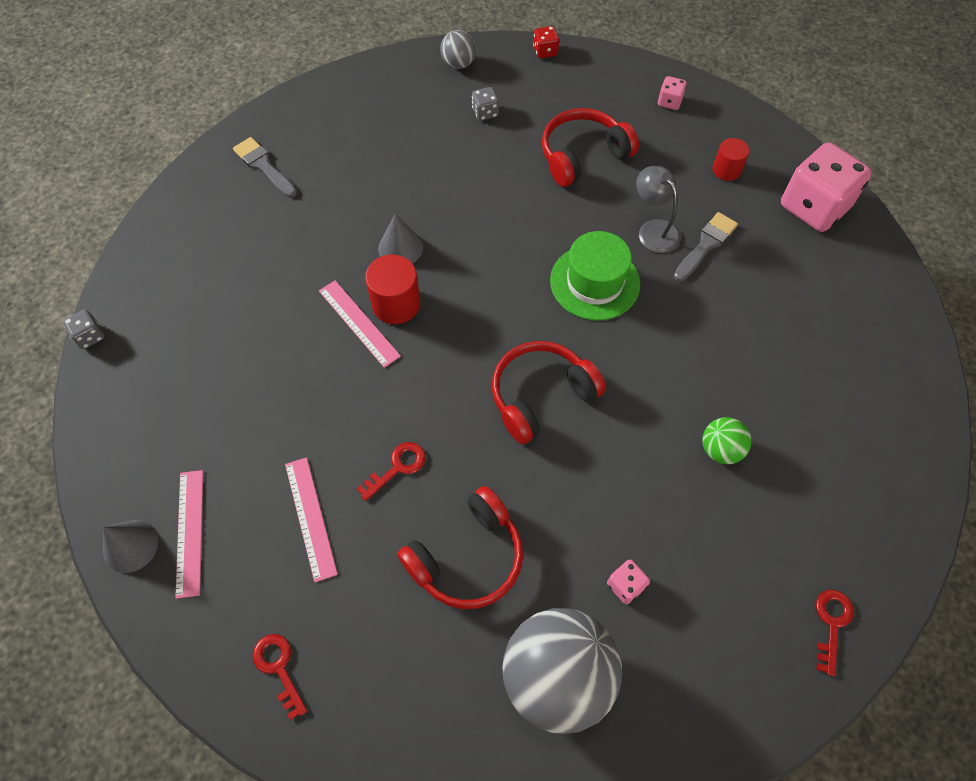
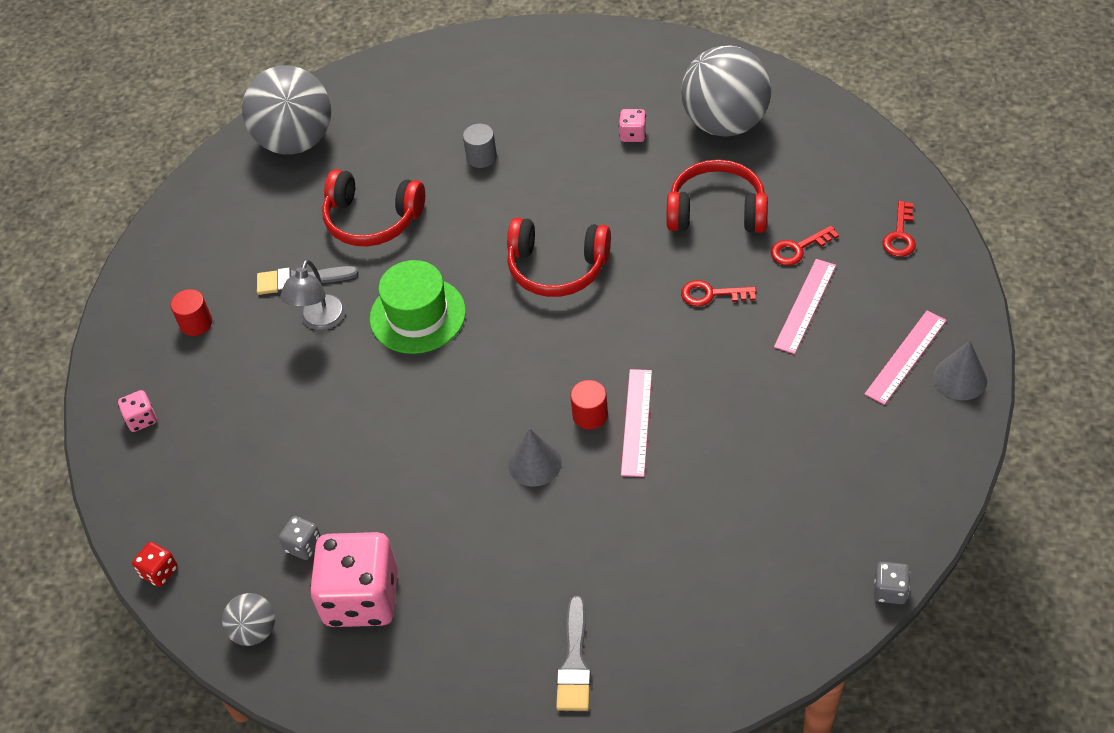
camera: 130 degrees left, 10 degrees down
(396, 304) = (590, 415): red cylinder -> red cylinder, size x0.65
(582, 155) = (282, 428): red headphones -> red headphones (372, 220)
(720, 449) = (481, 157): green ball -> grey cylinder
(813, 207) = (185, 247): pink dice -> pink dice (361, 598)
(831, 623) = (539, 47): red key -> red key (798, 248)
(875, 343) = (296, 141): none -> grey ball

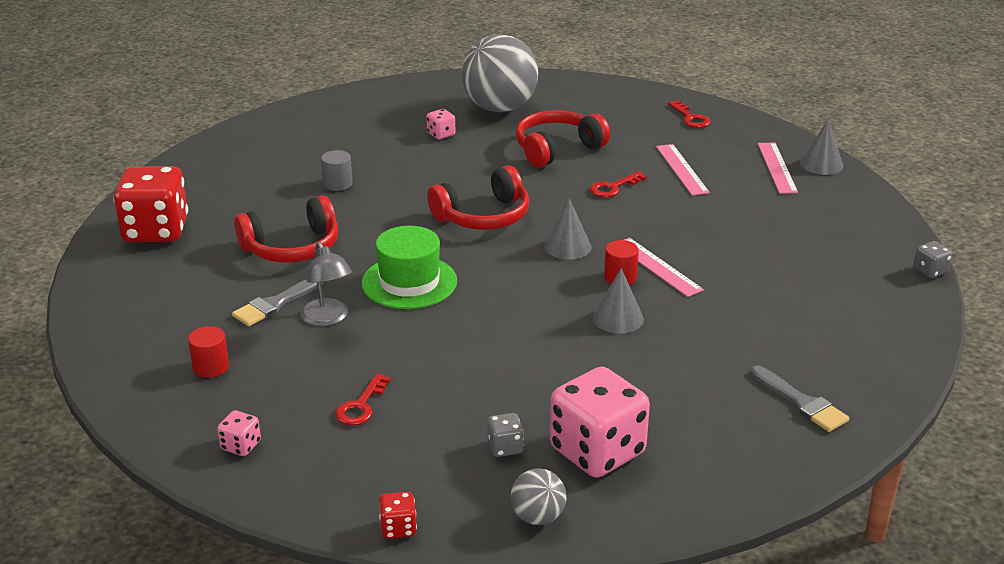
camera: 45 degrees left, 20 degrees down
(296, 141) = (156, 231): grey ball -> red dice
(587, 349) = (567, 246): none -> grey cone
(798, 248) = (637, 146): red key -> red key (361, 406)

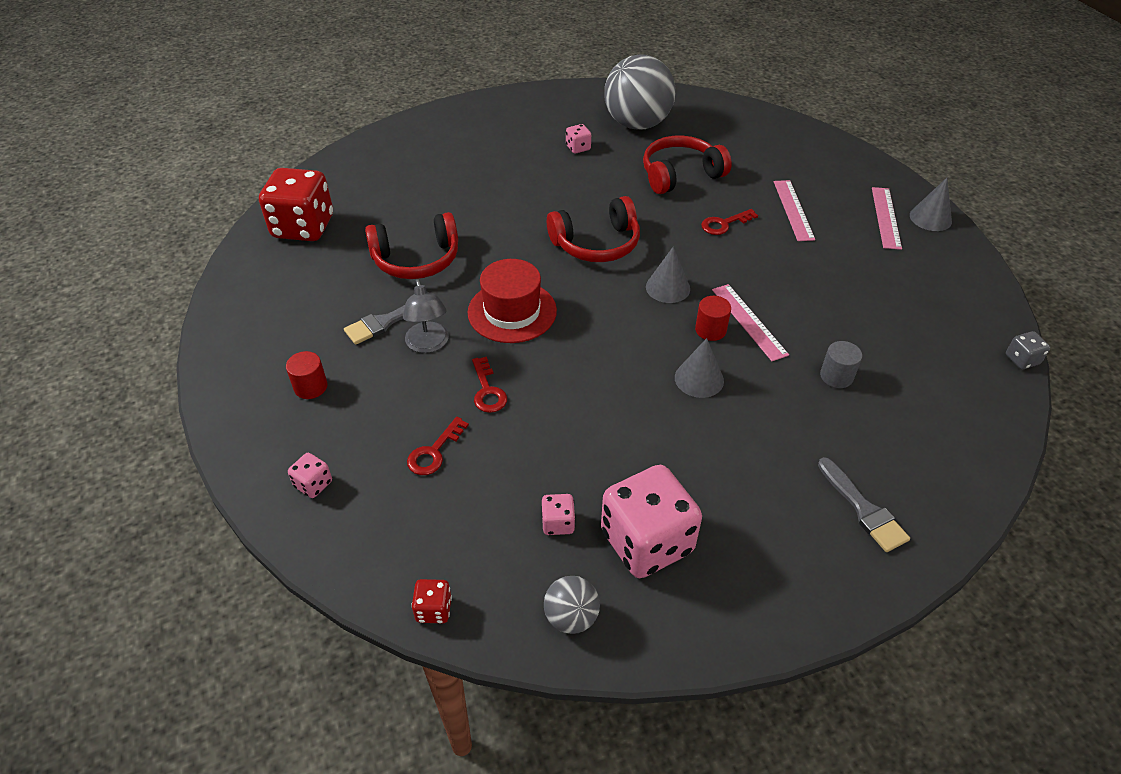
camera: 10 degrees right, 15 degrees up
(337, 184) = (473, 193): grey cylinder -> grey cylinder (836, 376)
(409, 282) = (512, 311): green hat -> red hat
(505, 447) = (558, 523): grey dice -> pink dice
(691, 118) = (812, 152): red key -> red key (487, 391)

